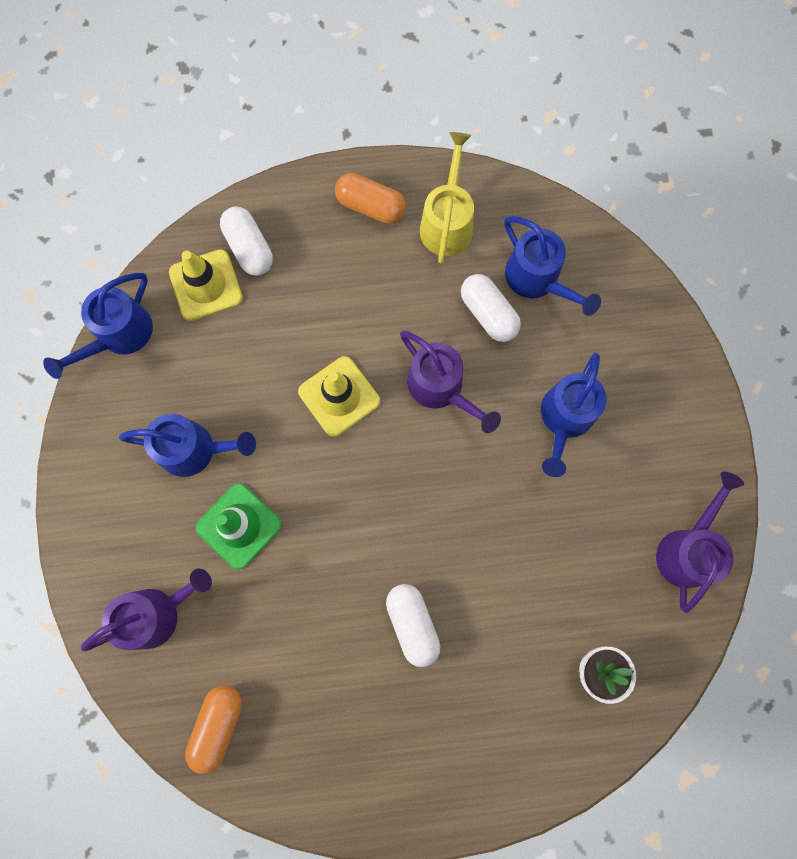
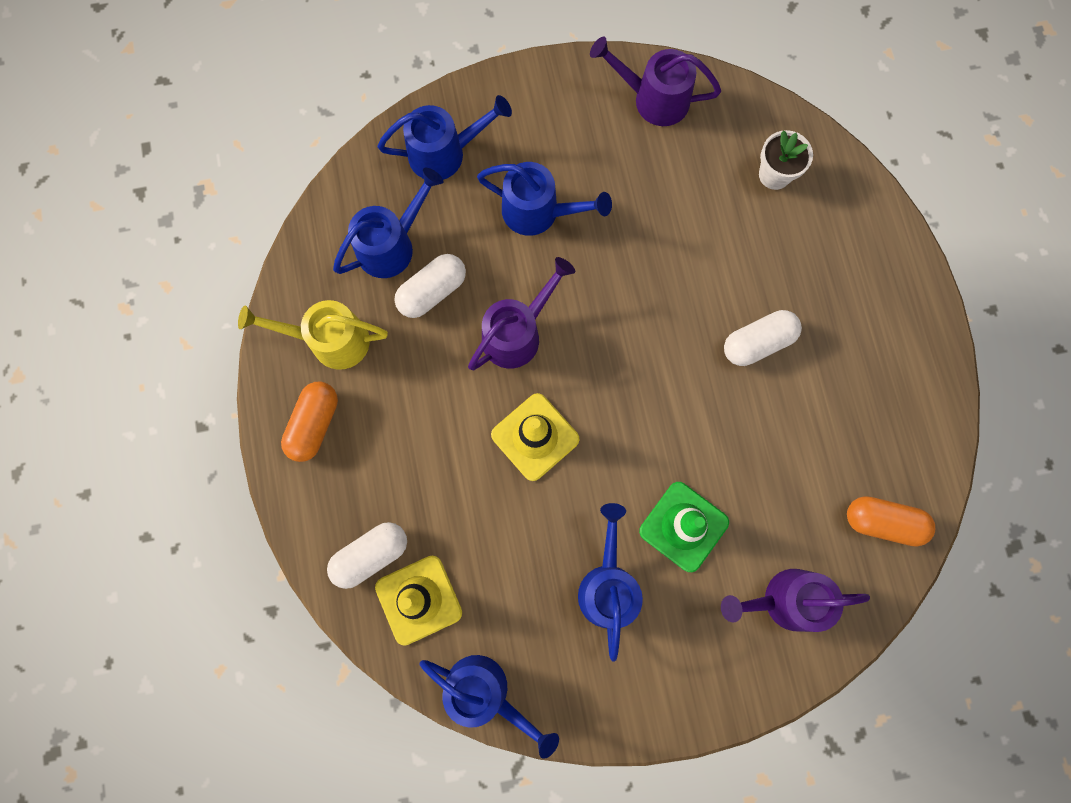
camera: 95 degrees left, 0 degrees up
(158, 613) = (784, 600): purple watering can -> purple watering can turned 60 degrees counterclockwise
(631, 334) = (445, 153): none -> blue watering can

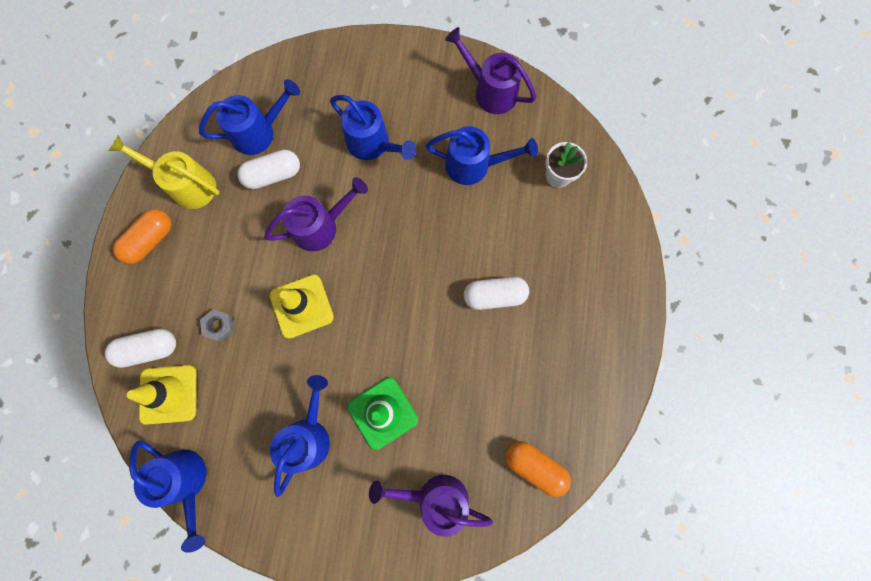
camera: 20 degrees right, 0 degrees up
(445, 153) = (324, 80): blue watering can -> blue watering can (474, 165)
(445, 496) = (219, 326): none -> grey nut

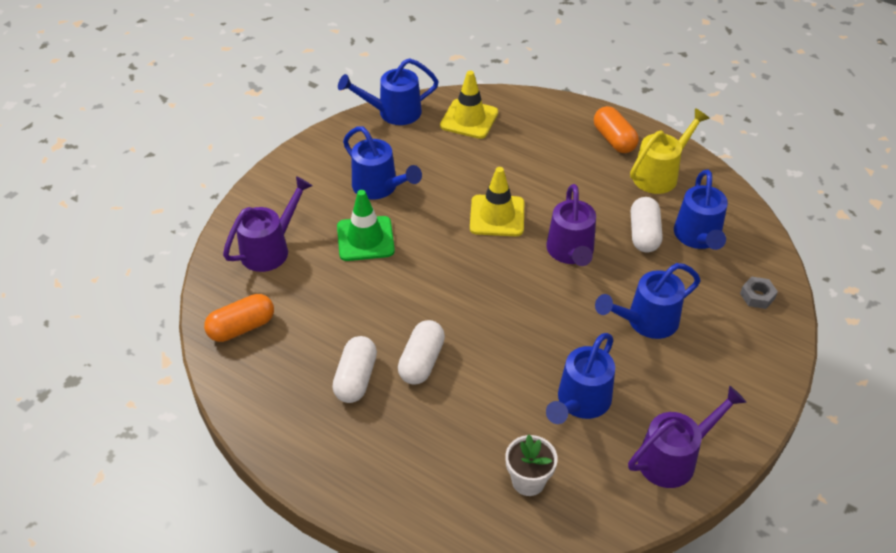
camera: 115 degrees right, 30 degrees down
(149, 349) = (514, 117): white capsule -> white capsule (356, 378)
(219, 326) = (510, 161): grey nut -> grey nut (757, 296)

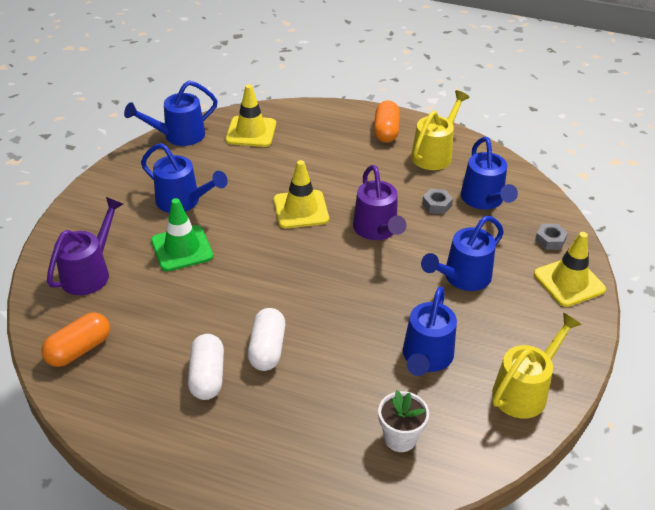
camera: 15 degrees left, 5 degrees down
(614, 140) = (386, 131): orange capsule -> orange capsule turned 45 degrees clockwise
(643, 234) = (436, 205): white capsule -> grey nut
(674, 458) = (525, 390): purple watering can -> yellow watering can
(762, 347) = (569, 282): none -> yellow traffic cone

